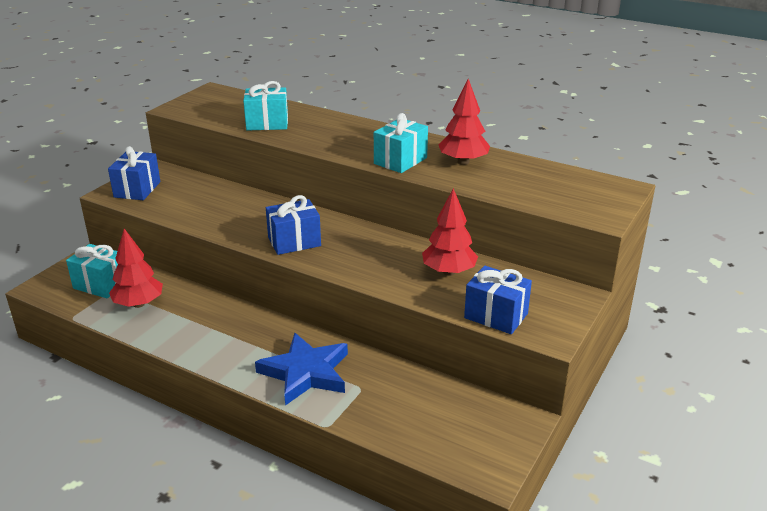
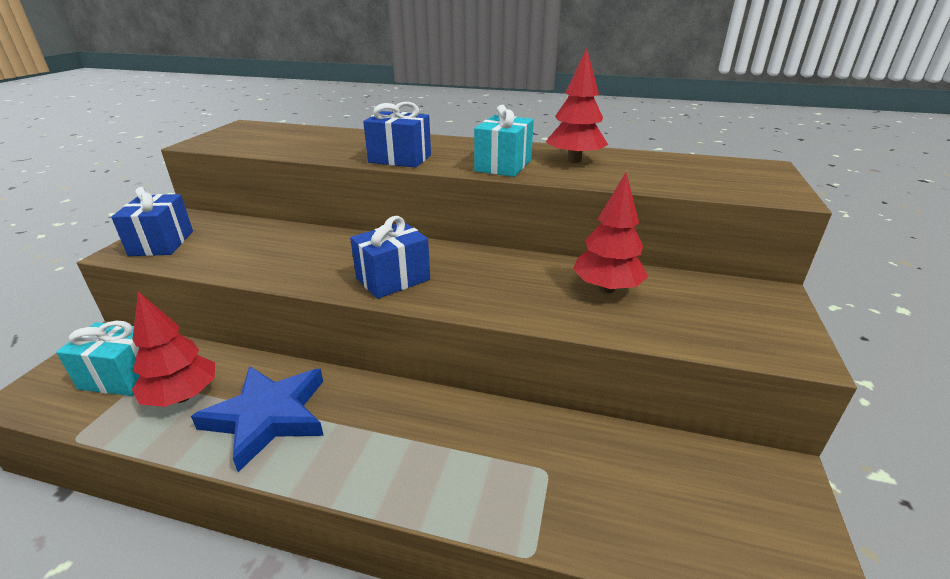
camera: 15 degrees left, 0 degrees up
(267, 123) = (322, 147): turquoise gift -> none
(306, 372) = (458, 461): blue star -> blue star (268, 416)
(496, 316) = (709, 336): blue gift -> blue gift (400, 159)

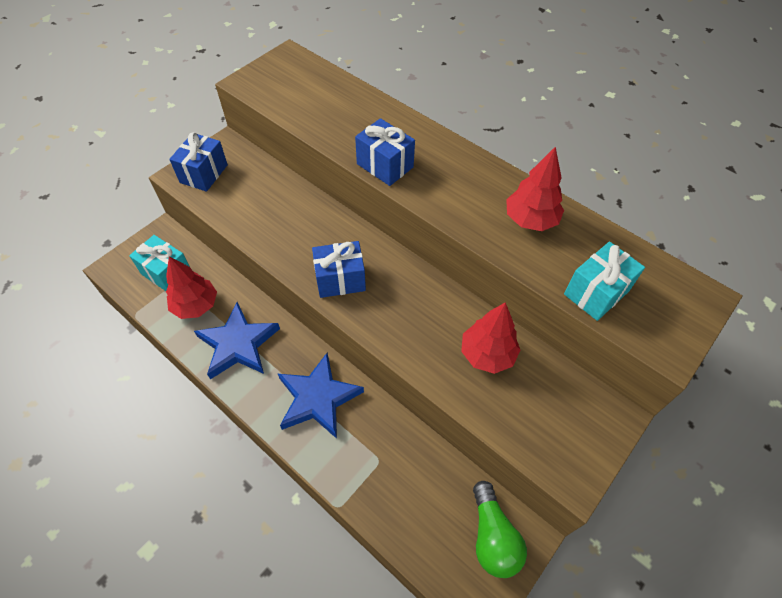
camera: 25 degrees right, 25 degrees up
(418, 434) = (318, 398): none -> blue star
(503, 166) = (462, 208): turquoise gift -> turquoise gift (596, 292)
(751, 494) = (492, 537): none -> green light bulb

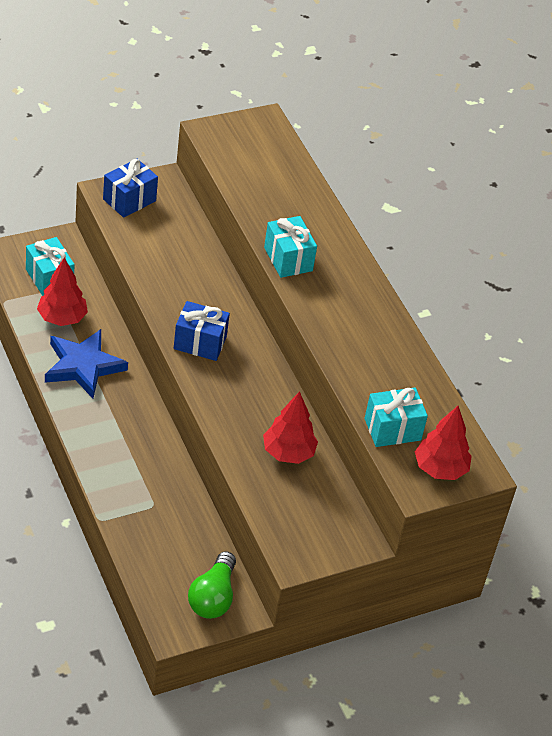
camera: 20 degrees right, 10 degrees down
(318, 398) = (129, 438): blue star -> none
(385, 165) = (288, 259): blue gift -> turquoise gift
(530, 220) = (383, 356): red tree -> red tree (440, 469)

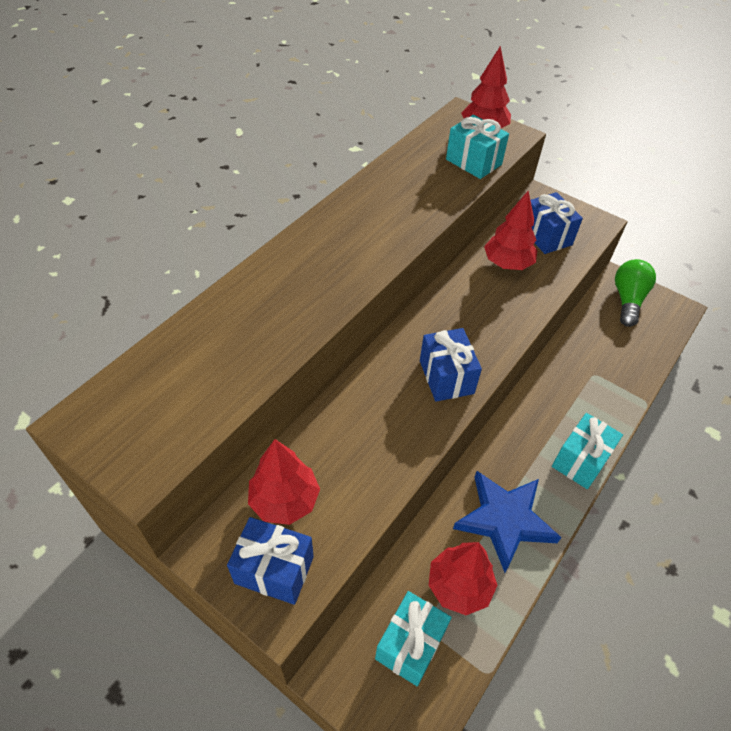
camera: 115 degrees left, 5 degrees up
(169, 222) = (285, 500): none -> red tree
(213, 597) = (627, 300): green light bulb -> green light bulb turned 60 degrees counterclockwise
(288, 259) = (330, 296): turquoise gift -> turquoise gift (580, 460)
(303, 505) = (546, 236): none -> blue gift

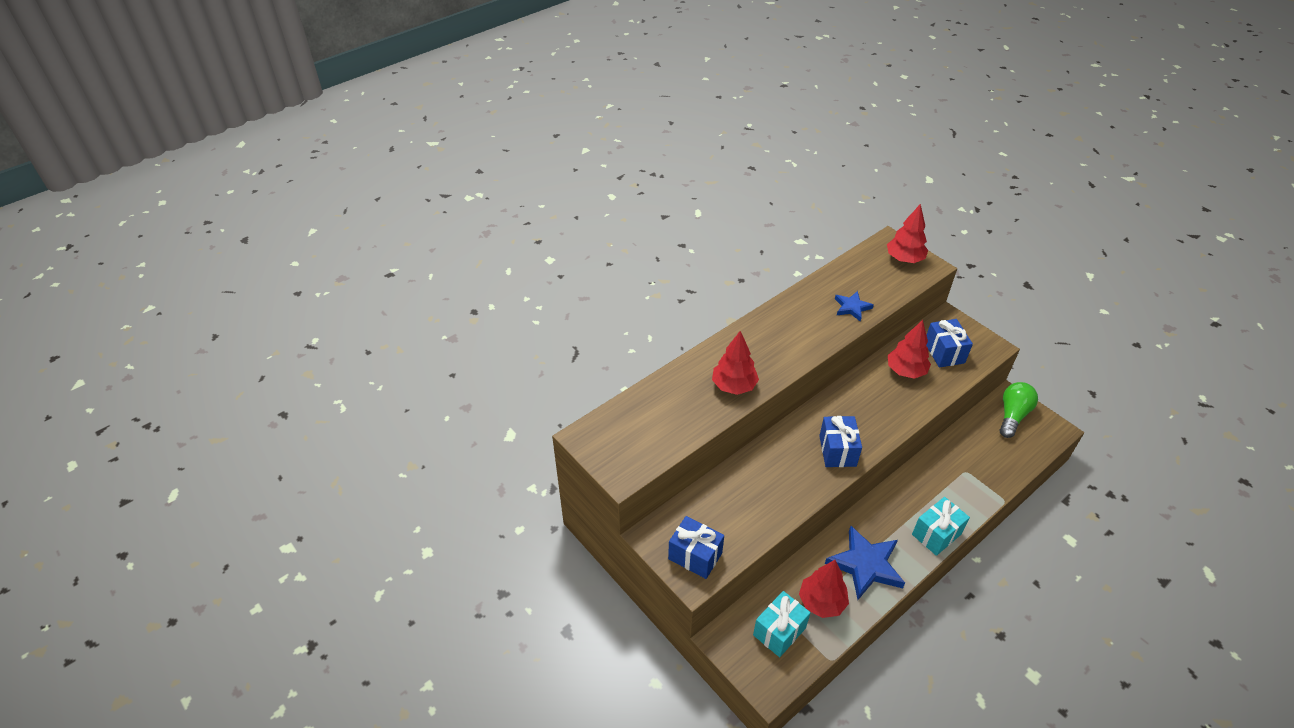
camera: 15 degrees right, 5 degrees down
(285, 500) = (707, 514): red tree -> red tree (734, 386)
(434, 191) = (852, 307): none -> blue star
(473, 162) = (889, 286): turquoise gift -> none

